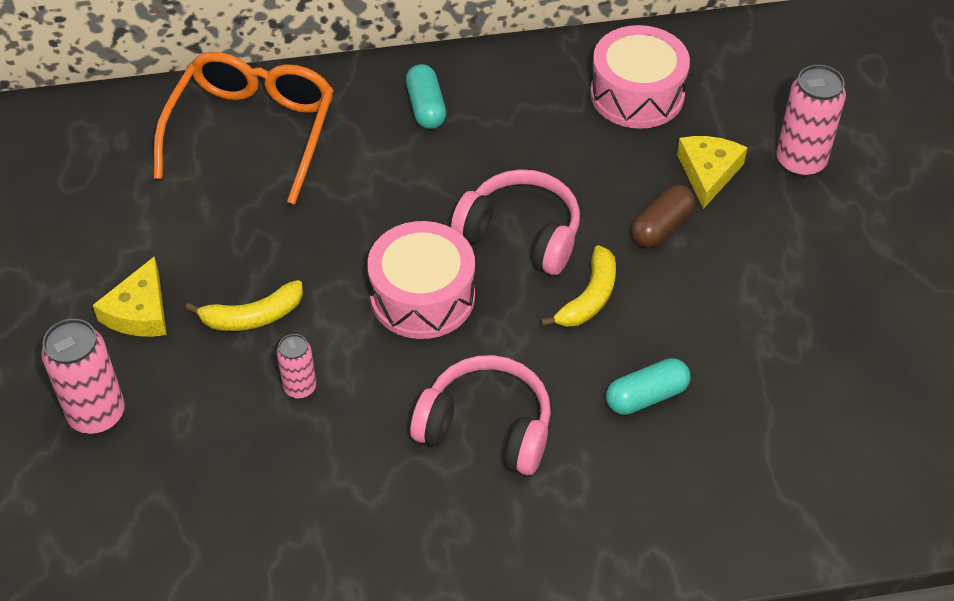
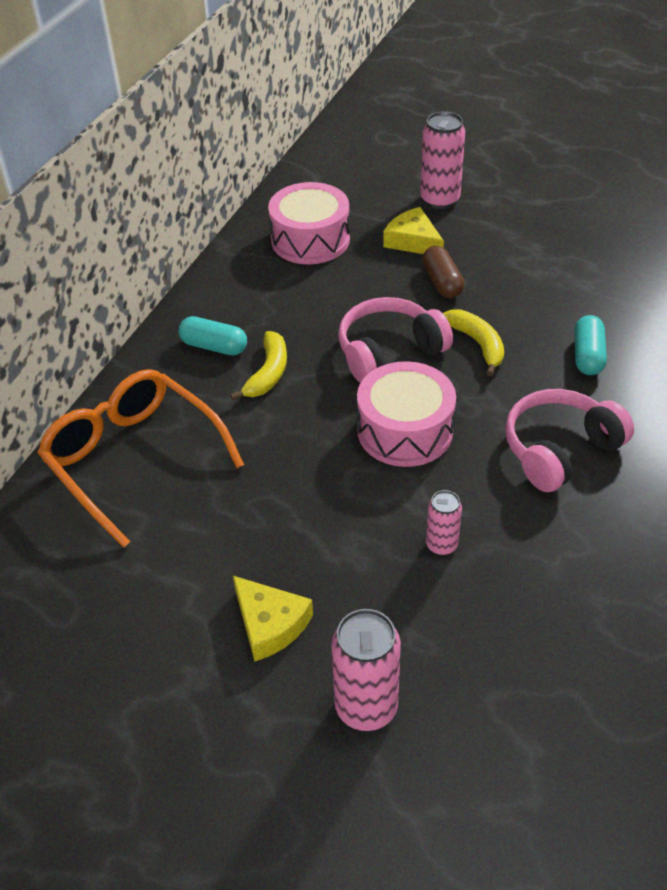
camera: 55 degrees left, 5 degrees down
(252, 316) = (341, 544): yellow banana -> yellow banana (268, 373)

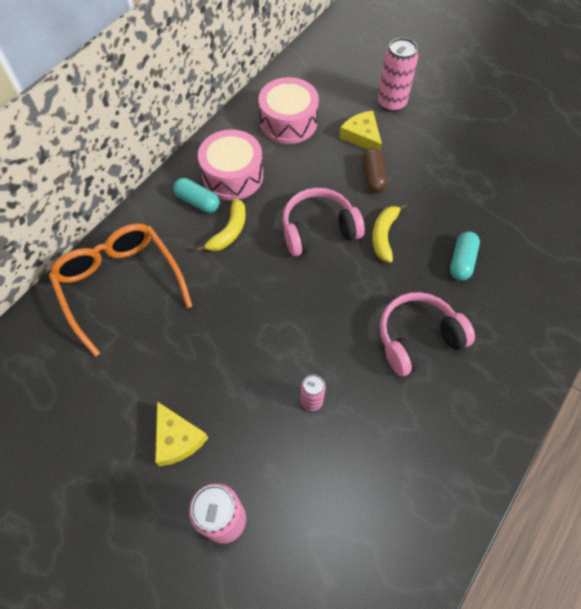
camera: 10 degrees right, 15 degrees up
(405, 430) = (312, 299): pink drum -> pink drum (232, 175)
(477, 344) = (384, 235): yellow banana -> yellow banana turned 150 degrees counterclockwise

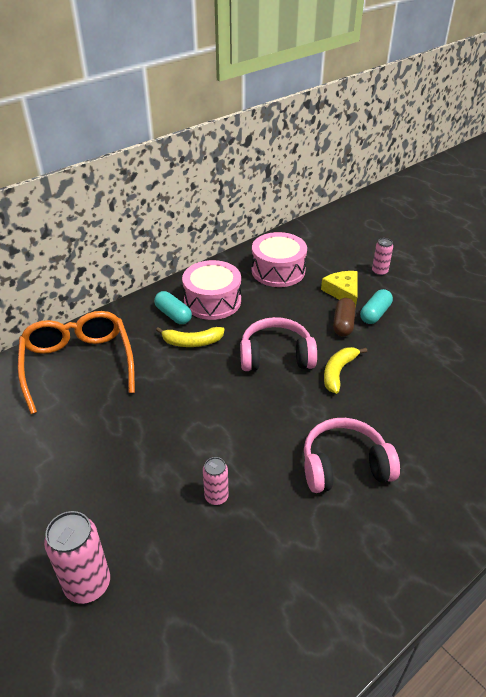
camera: 15 degrees right, 20 degrees down
(177, 438) = (74, 499): yellow cheese -> none
(229, 231) = (192, 342): yellow banana -> yellow banana turned 45 degrees clockwise
(391, 103) = (379, 272): pink can -> pink can, size x0.58
(461, 261) = (411, 408): turquoise capsule -> turquoise capsule (375, 314)

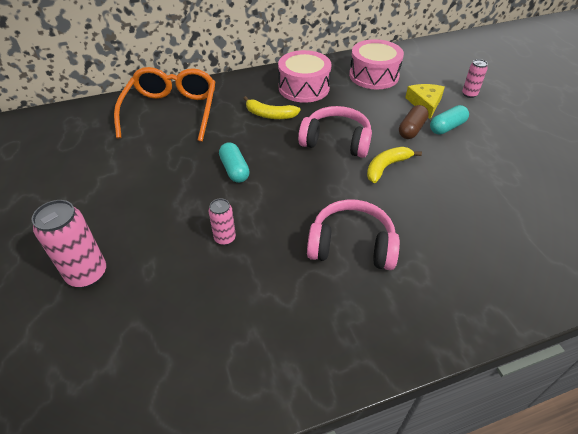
camera: 20 degrees right, 5 degrees up
(173, 315) = (266, 91): turquoise capsule -> turquoise capsule (234, 170)

